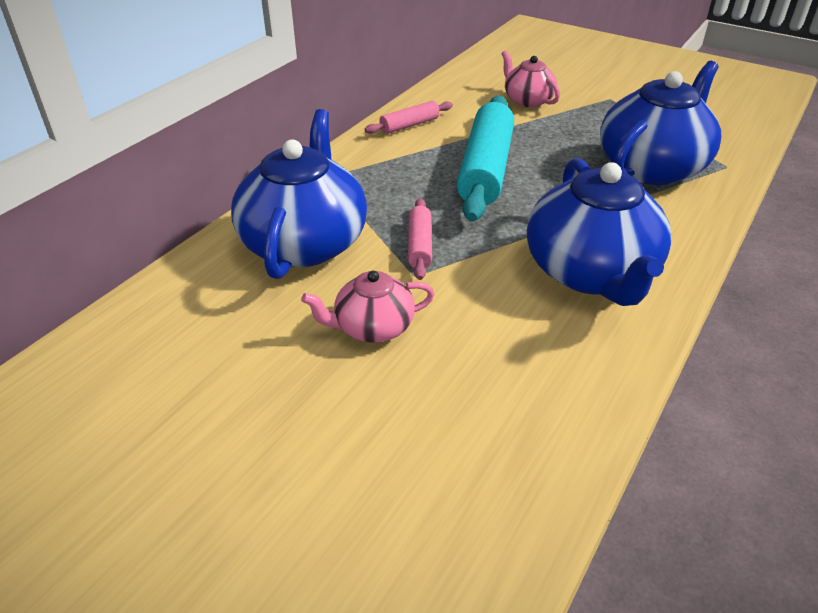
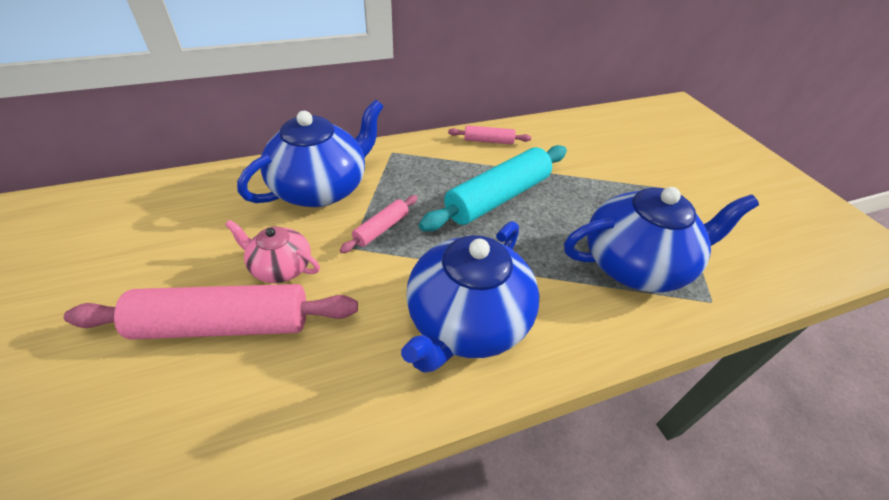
camera: 35 degrees right, 5 degrees up
(393, 400) = (224, 324): none -> pink rolling pin
(527, 100) = (600, 160): pink teapot -> none

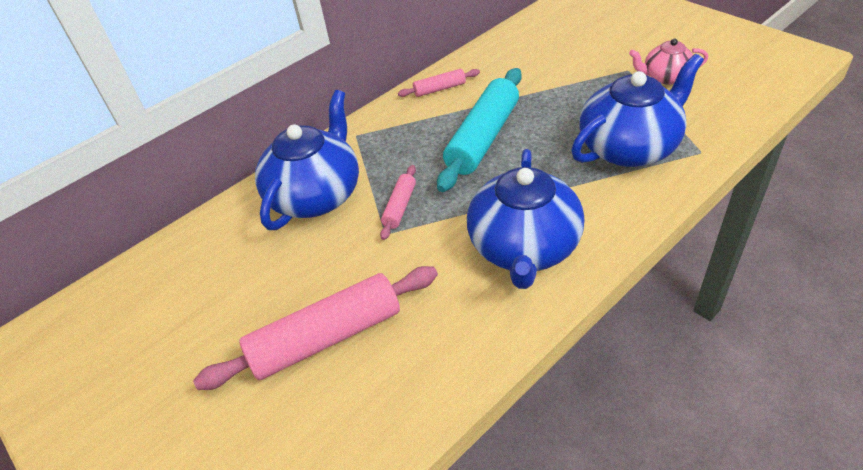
camera: 15 degrees left, 0 degrees up
(281, 267) = (336, 275): pink teapot -> pink teapot (665, 77)

